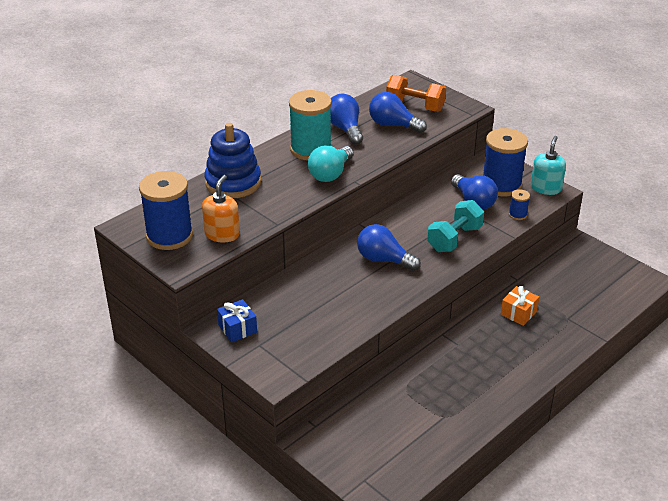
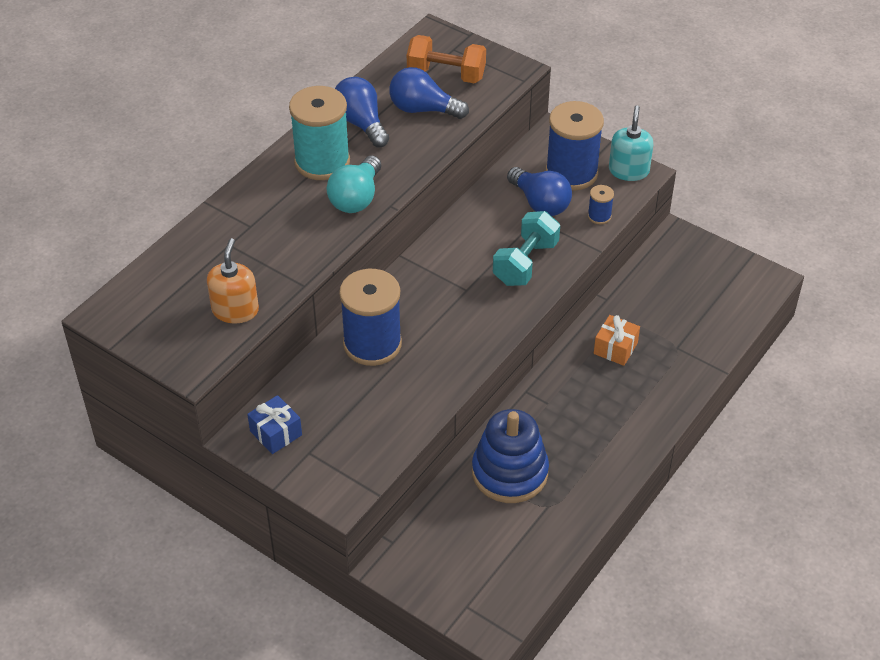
camera: 10 degrees left, 10 degrees up
(169, 236) = (166, 322): blue spool -> blue spool (372, 344)
(233, 183) = (230, 228): blue stacking toy -> blue stacking toy (509, 472)
(384, 260) = (441, 306): blue light bulb -> none

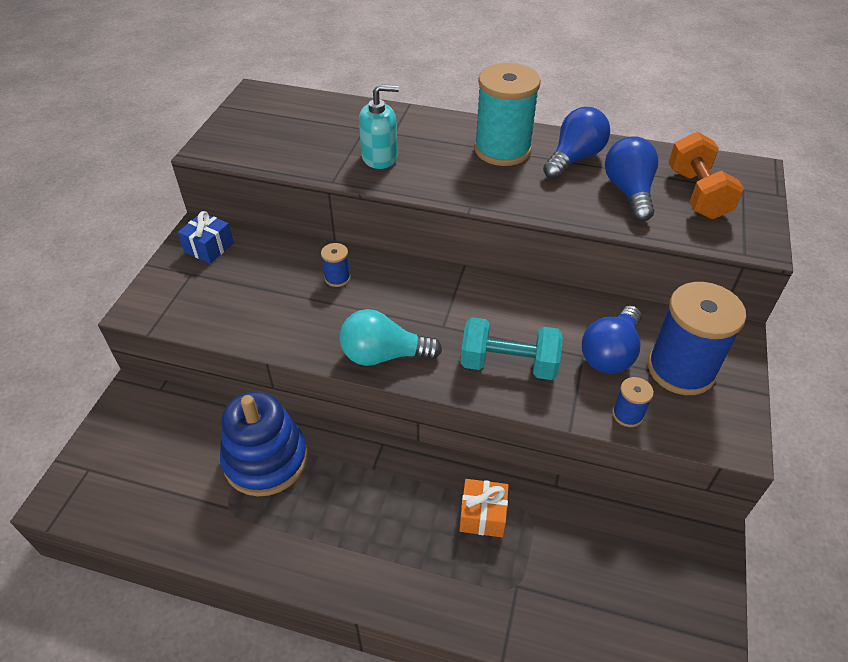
camera: 70 degrees right, 0 degrees up
(235, 310) = (284, 152): orange soap dispenser -> none
(356, 198) = (467, 182): turquoise light bulb -> turquoise light bulb (383, 355)
(372, 344) = (337, 278): blue spool -> blue spool, size x0.44
(628, 171) = (729, 425): turquoise soap dispenser -> turquoise soap dispenser (379, 157)

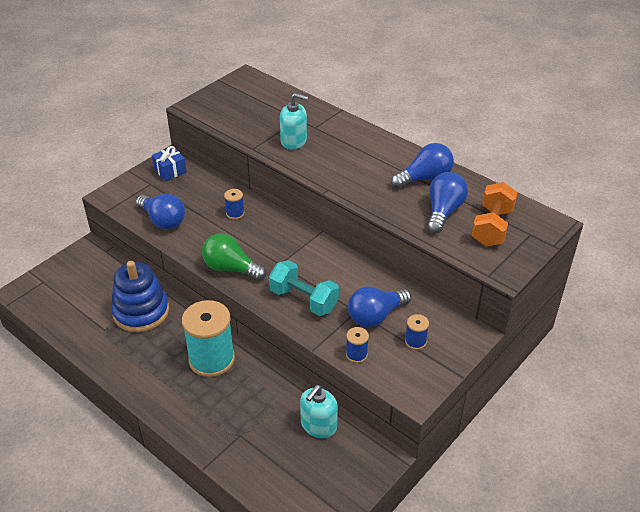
camera: 25 degrees right, 5 degrees down
(243, 319) = (163, 220): none -> blue light bulb
(383, 355) = (231, 268): turquoise light bulb -> green light bulb
(483, 515) = (247, 390): orange gift -> none
(502, 150) = (379, 158): turquoise spool -> turquoise spool (211, 359)
(604, 526) = (318, 425): none -> turquoise soap dispenser
(681, 369) = (415, 341): blue spool -> blue spool, size x0.44

